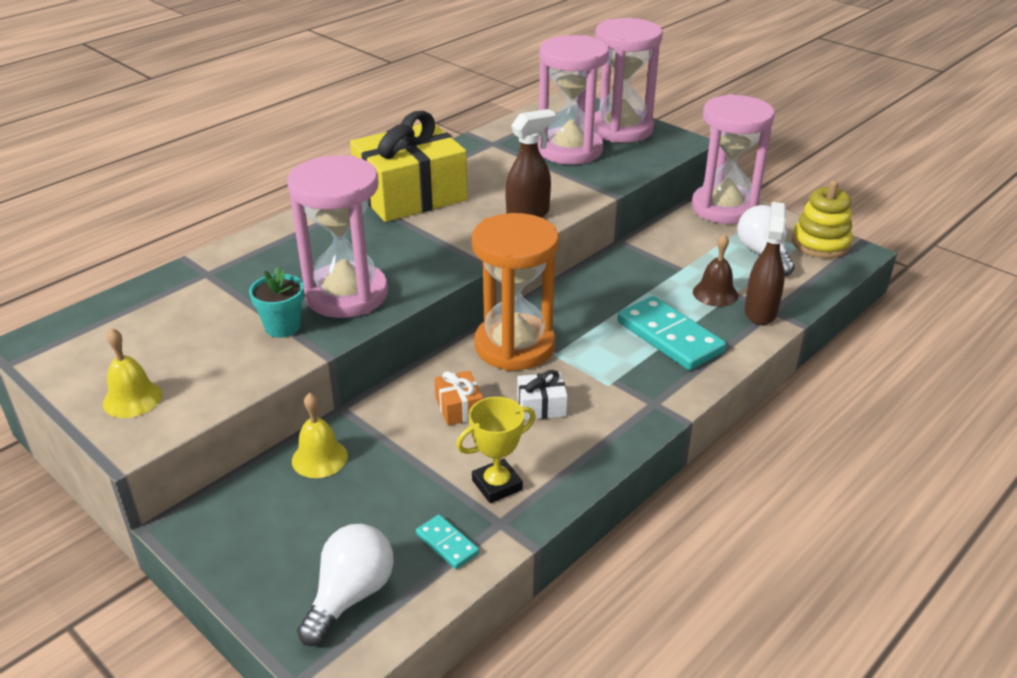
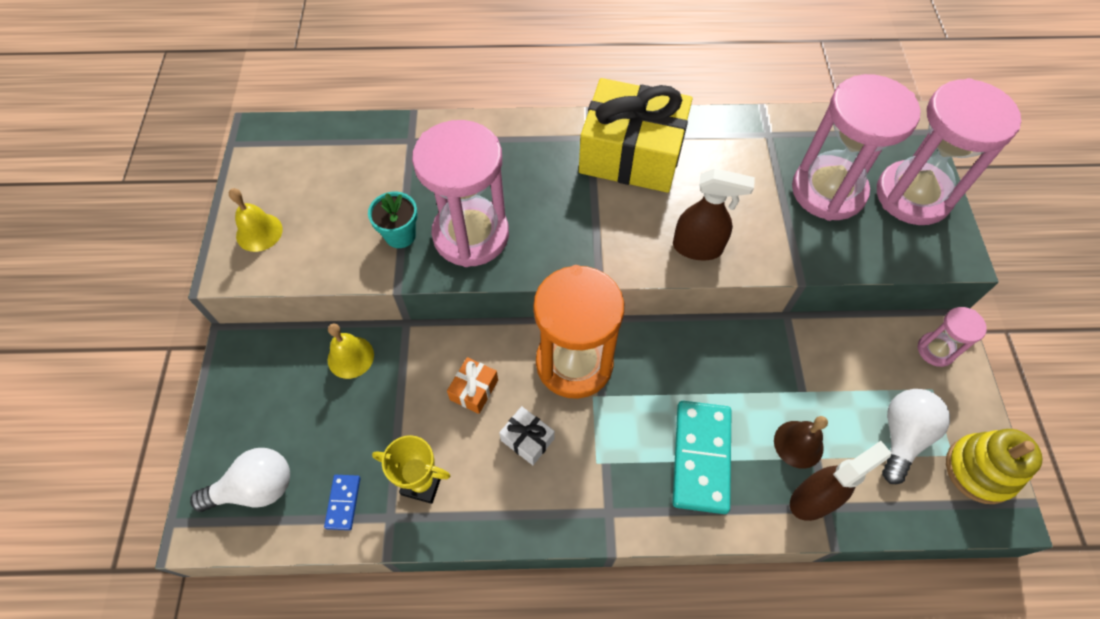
camera: 45 degrees right, 25 degrees up
(447, 543) = (343, 502): turquoise domino -> blue domino
(724, 208) = (935, 350): pink hourglass -> pink hourglass, size x0.48

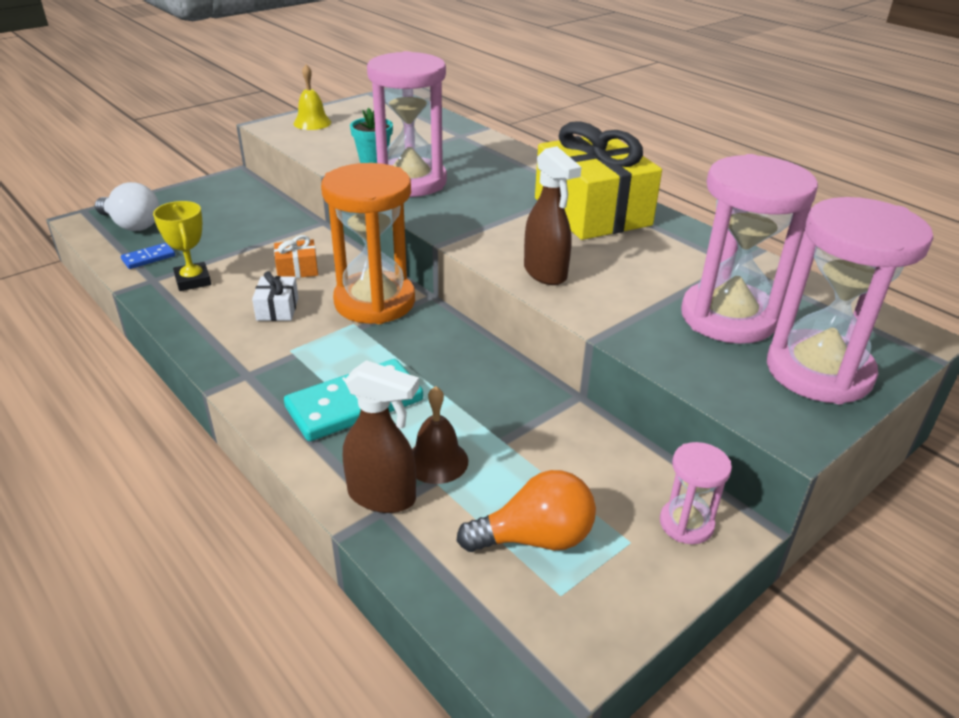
camera: 50 degrees right, 25 degrees down
(350, 357) = (270, 215): yellow bell -> none
(902, 436) = (535, 538): white light bulb -> orange light bulb
(980, 470) = (568, 630): yellow stacking toy -> none

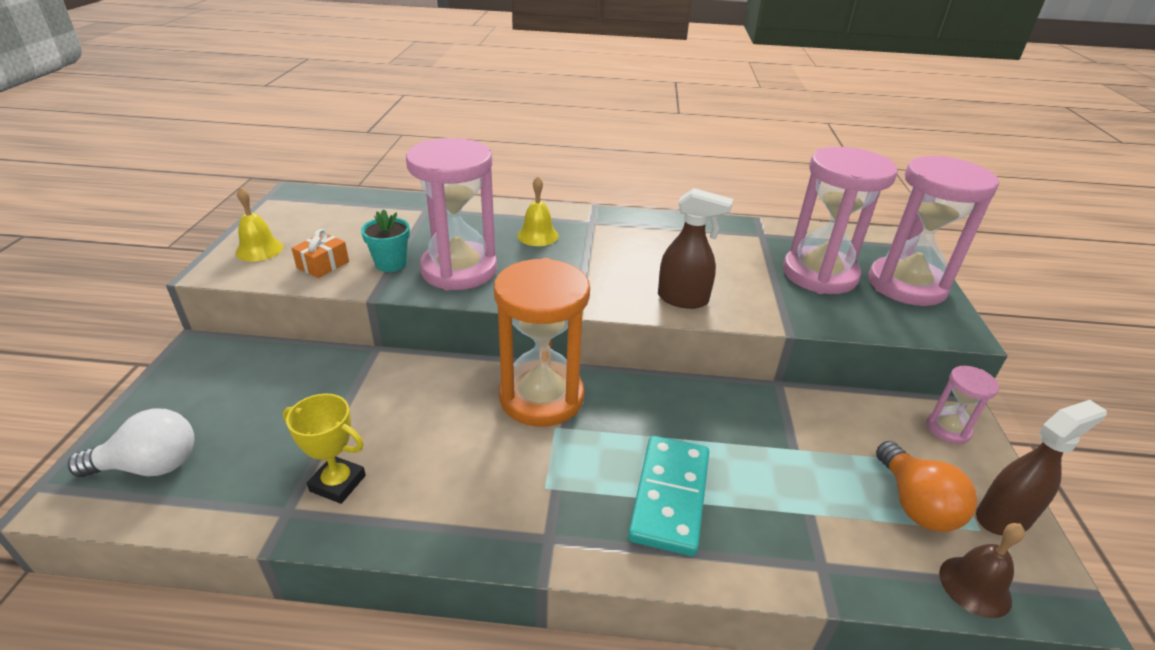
camera: 45 degrees left, 0 degrees up
(148, 258) = (240, 491): blue domino -> none
(277, 309) = (471, 457): white gift -> none
(297, 269) = (427, 407): orange gift -> orange gift (323, 265)
(382, 497) = (805, 555): brown spray bottle -> brown spray bottle (1003, 518)
(437, 461) = (788, 497): brown bell -> brown bell (975, 586)
(511, 183) = (537, 235): none -> yellow bell
(535, 538) = (915, 504): orange light bulb -> orange light bulb turned 135 degrees clockwise
(592, 212) = (628, 235): yellow gift -> none

